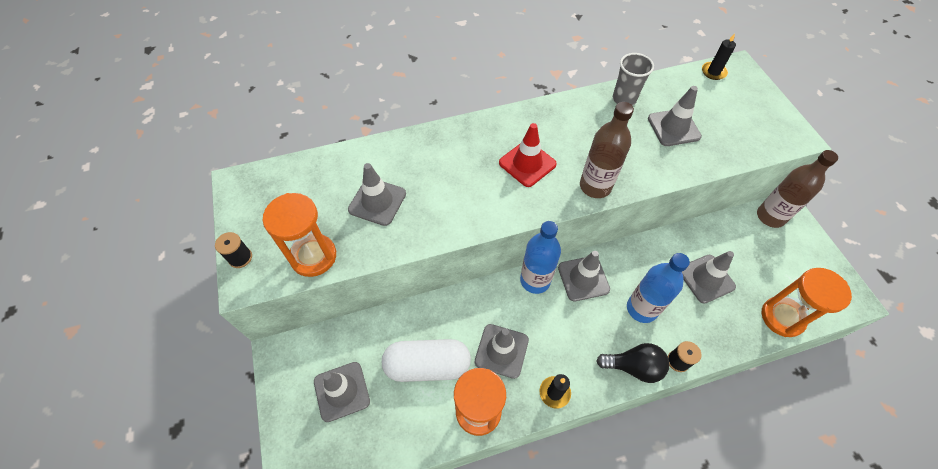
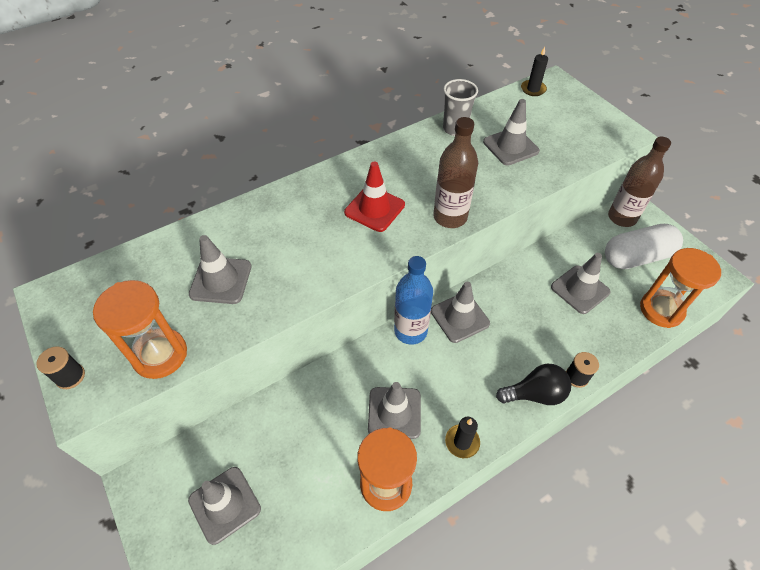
camera: 15 degrees left, 5 degrees down
(427, 365) = (317, 449): white capsule -> white capsule (636, 257)
(641, 309) = (526, 334): blue bottle -> none

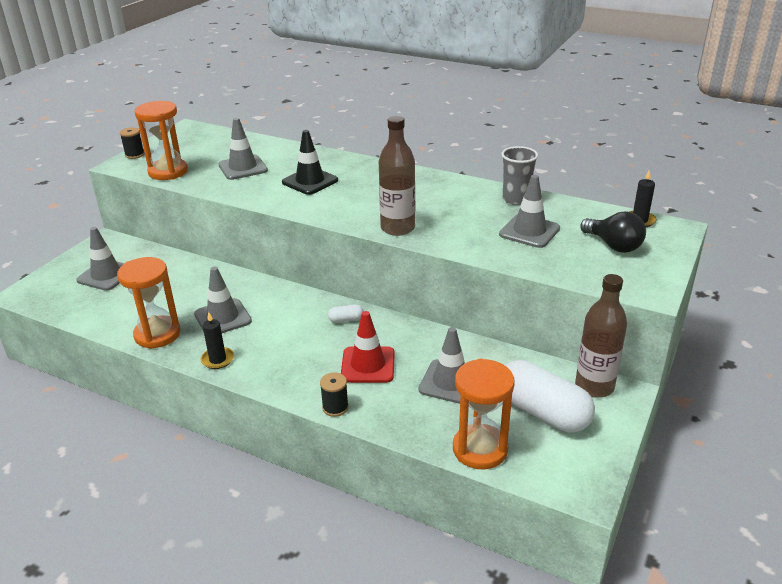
camera: 60 degrees right, 20 degrees down
(306, 238) = (310, 181): none -> black traffic cone
(374, 209) = (370, 195): red traffic cone -> red traffic cone (368, 365)
(410, 331) = (309, 299): blue bottle -> none
(460, 317) = (346, 320): grey traffic cone -> white capsule
(535, 394) = (295, 386): black light bulb -> black light bulb (613, 245)

